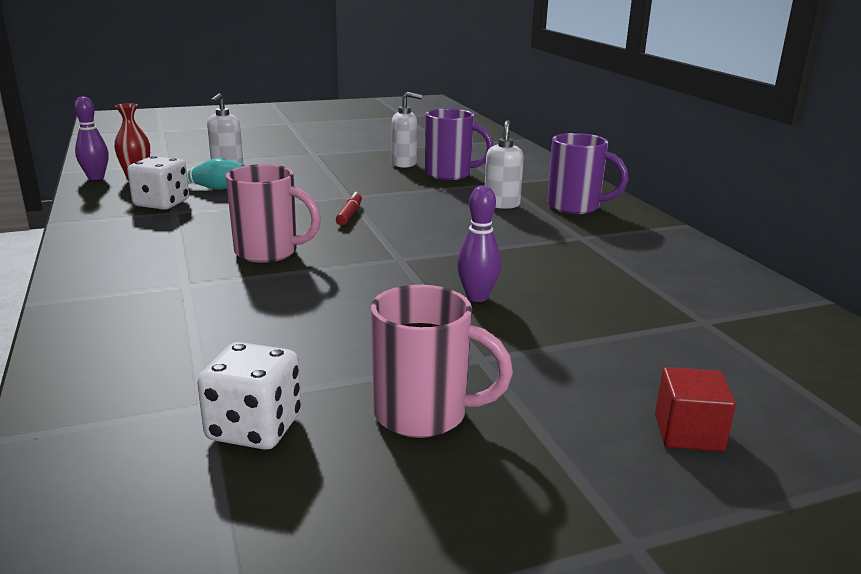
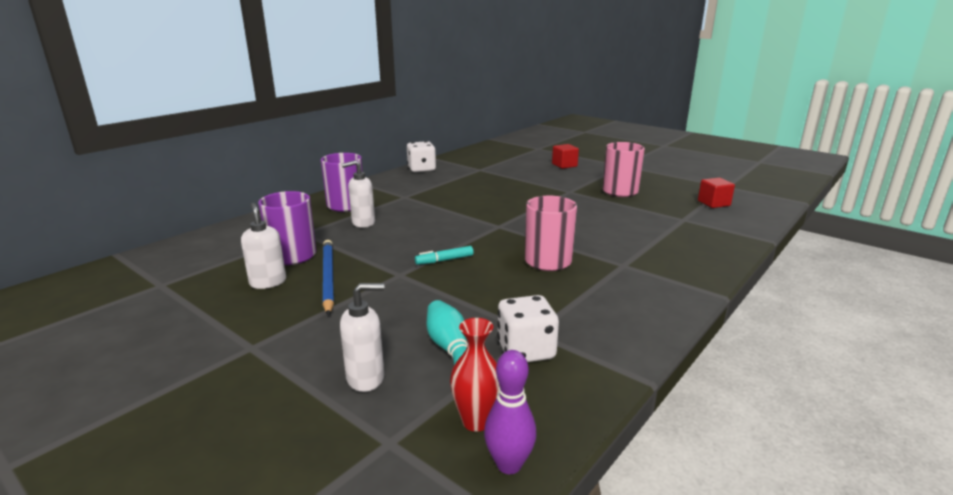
camera: 120 degrees left, 0 degrees up
(197, 505) = (713, 203): none -> red cube
(254, 428) = (675, 208): white dice -> white dice (421, 169)
(349, 214) = (444, 260): red marker -> turquoise marker
(383, 177) = (328, 277): none -> blue pencil
(477, 297) = (518, 202): purple bowling pin -> none

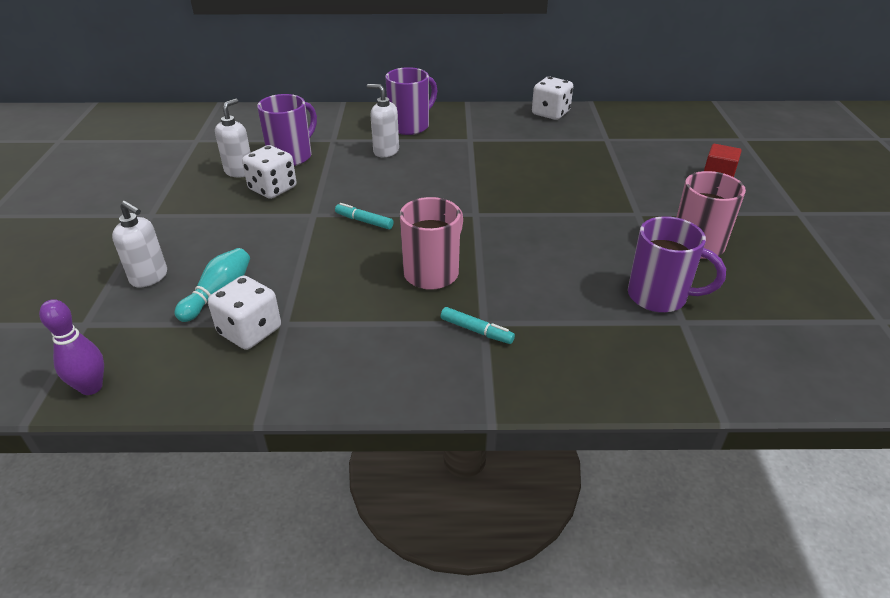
camera: 50 degrees right, 15 degrees up
(328, 277) = (273, 189): blue pencil -> white dice
(476, 421) = (132, 350): red vase -> none
(629, 270) = (476, 331): none -> turquoise marker
(655, 216) = (659, 297): none -> purple mug
(713, 203) = (786, 329): red cube -> none

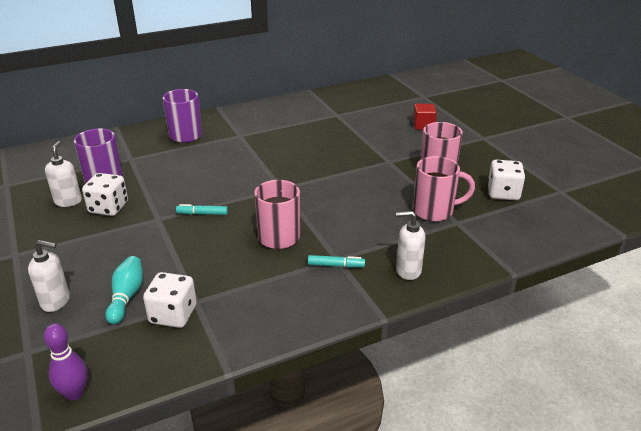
camera: 25 degrees left, 5 degrees down
(386, 151) = (181, 158): white soap dispenser -> white soap dispenser (408, 271)
(550, 113) = (286, 104): white dice -> white dice (503, 193)
(659, 297) = (435, 211): purple mug -> pink mug

